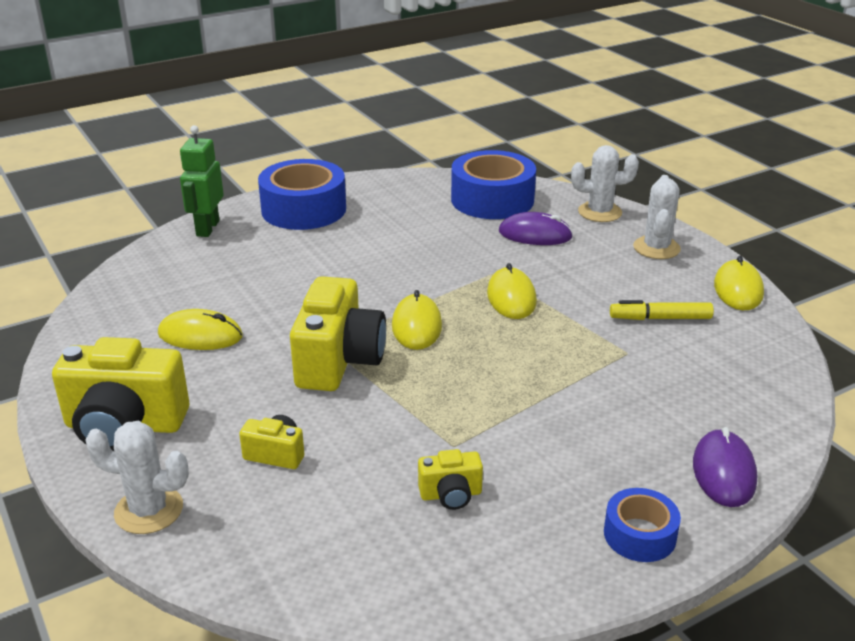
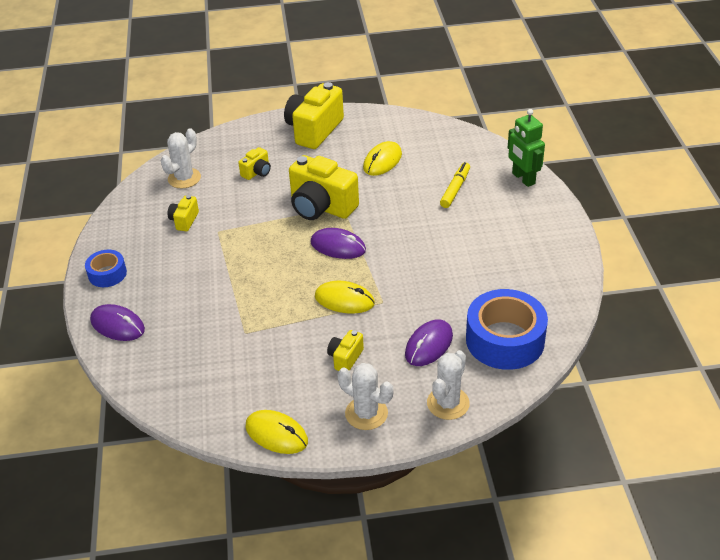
camera: 115 degrees right, 10 degrees up
(149, 510) = (247, 133): white cactus -> white cactus (184, 178)
(207, 228) = (523, 178): green robot -> green robot turned 150 degrees counterclockwise
(304, 209) = (534, 228): blue tape -> none
(416, 326) = (338, 246): yellow mouse -> purple mouse
(599, 275) = (345, 358): none -> yellow camera
(660, 318) = (270, 367): yellow marker -> yellow marker (455, 189)

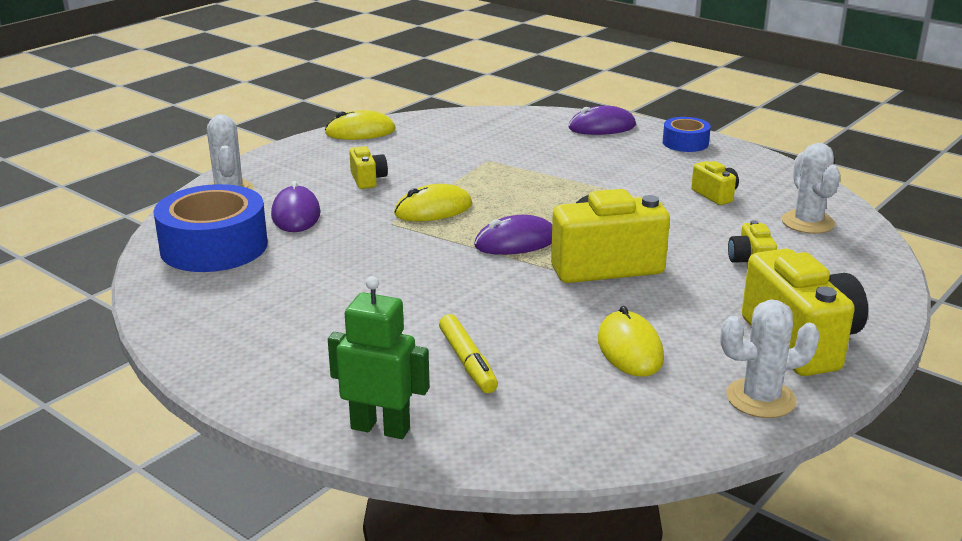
camera: 135 degrees right, 15 degrees down
(366, 413) = (300, 162): white cactus -> white cactus (760, 398)

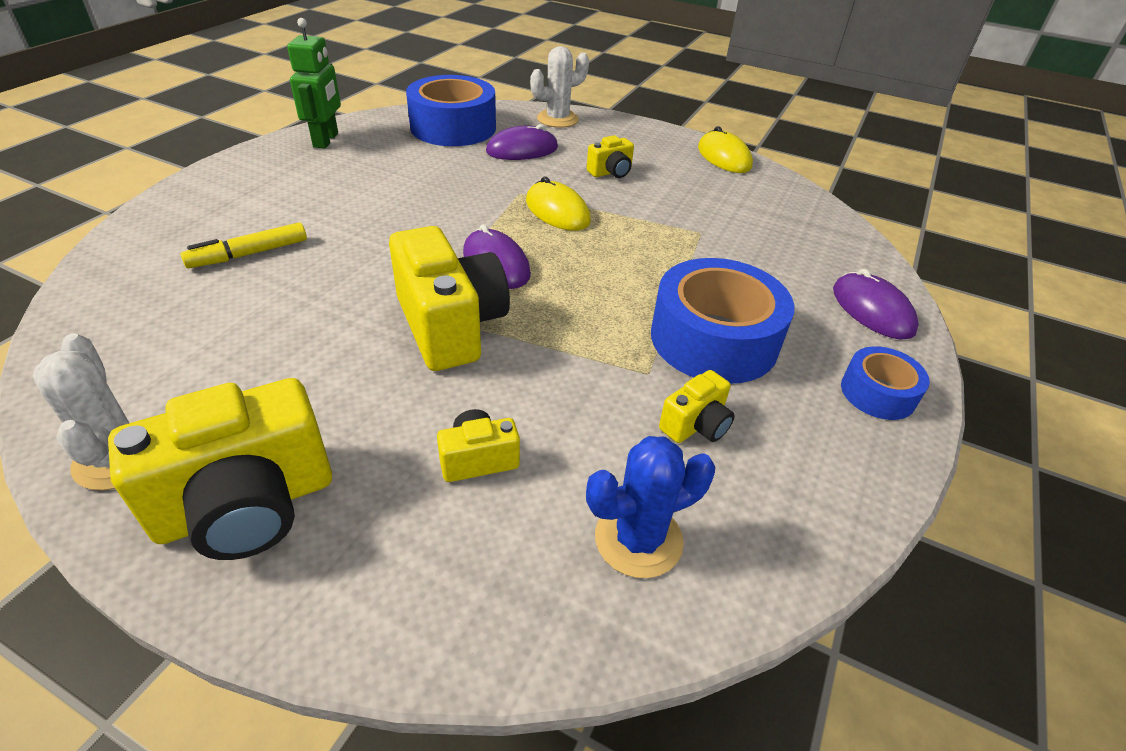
camera: 75 degrees right, 15 degrees up
(380, 428) = (155, 224): green robot -> green robot (326, 140)
(629, 177) = (714, 339): none -> blue tape
(629, 349) = (255, 350): yellow mouse -> none
(807, 222) = (638, 539): white cactus -> blue cactus

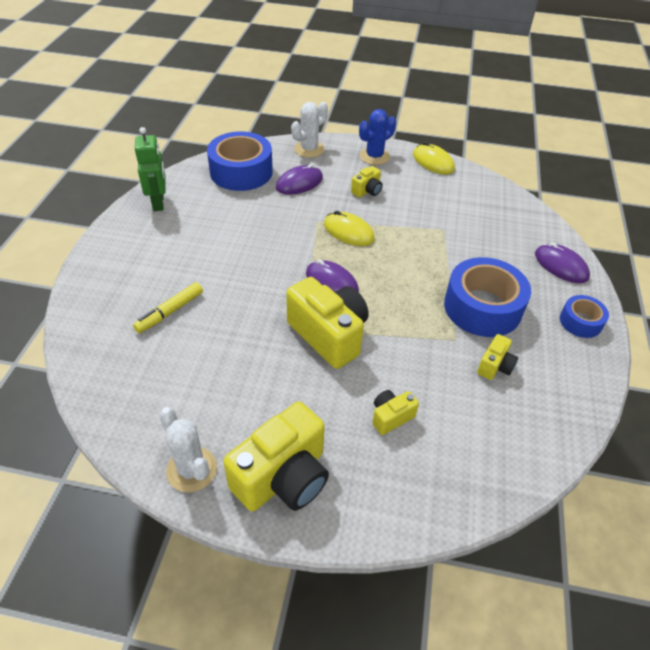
camera: 15 degrees left, 5 degrees up
(638, 539) = (493, 440): blue cactus -> blue cactus (374, 156)

